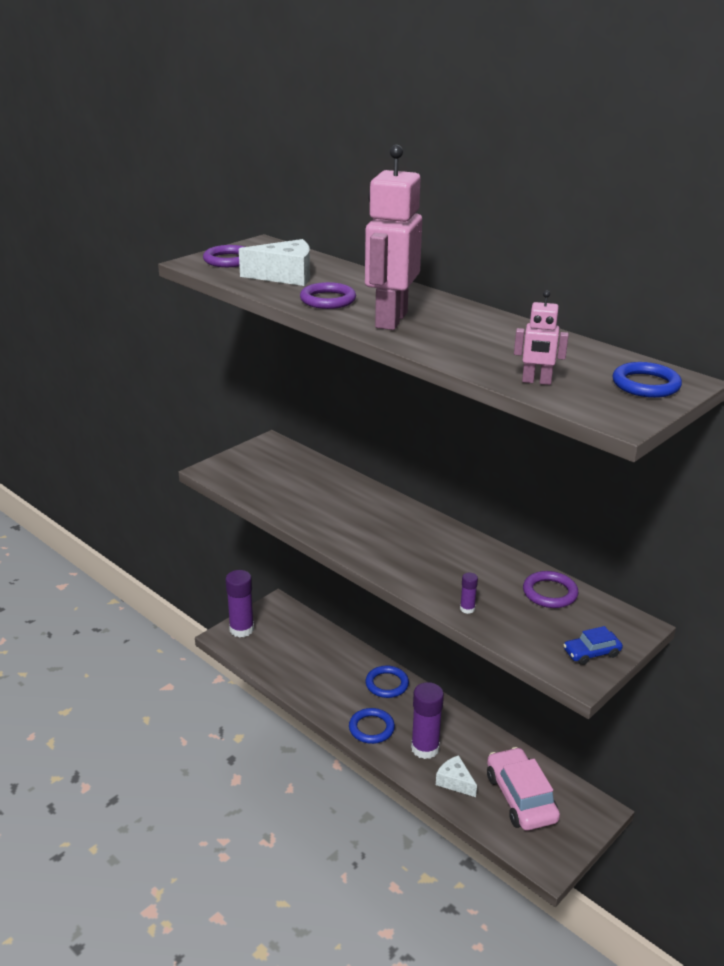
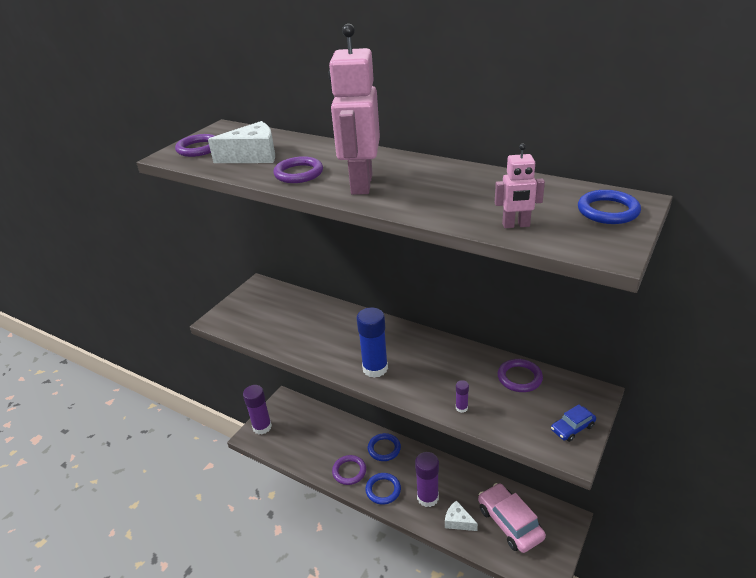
camera: 10 degrees left, 5 degrees up
(335, 699) = (349, 471): none -> purple ring
(380, 552) = (375, 368): none -> blue glue stick

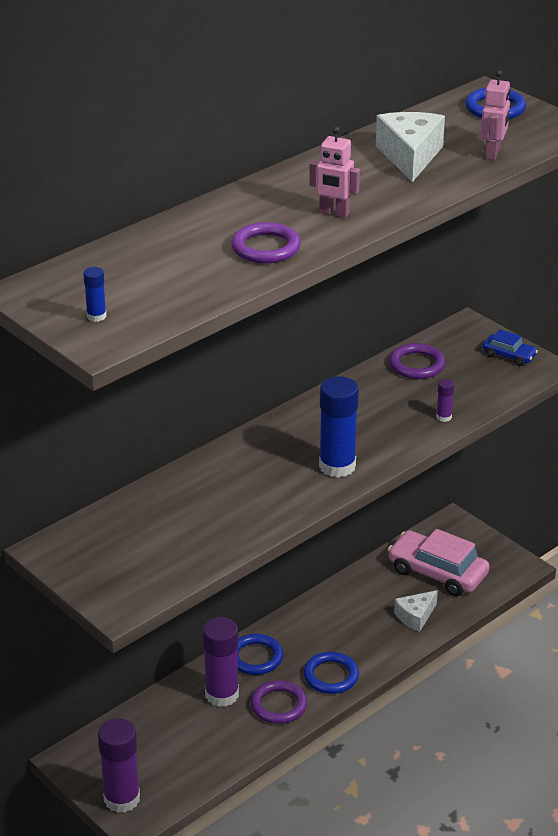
camera: 75 degrees left, 0 degrees up
(198, 148) = (96, 316): purple ring -> blue glue stick
(253, 156) = (173, 274): white cheese -> white cheese (410, 156)
(361, 184) = (334, 213): pink robot -> pink robot, size x0.49
(427, 497) = (365, 634): purple glue stick -> purple glue stick (222, 694)
(509, 523) = (437, 572): pink car -> pink car turned 45 degrees clockwise
(572, 428) = (509, 355): blue car -> blue car turned 45 degrees counterclockwise

